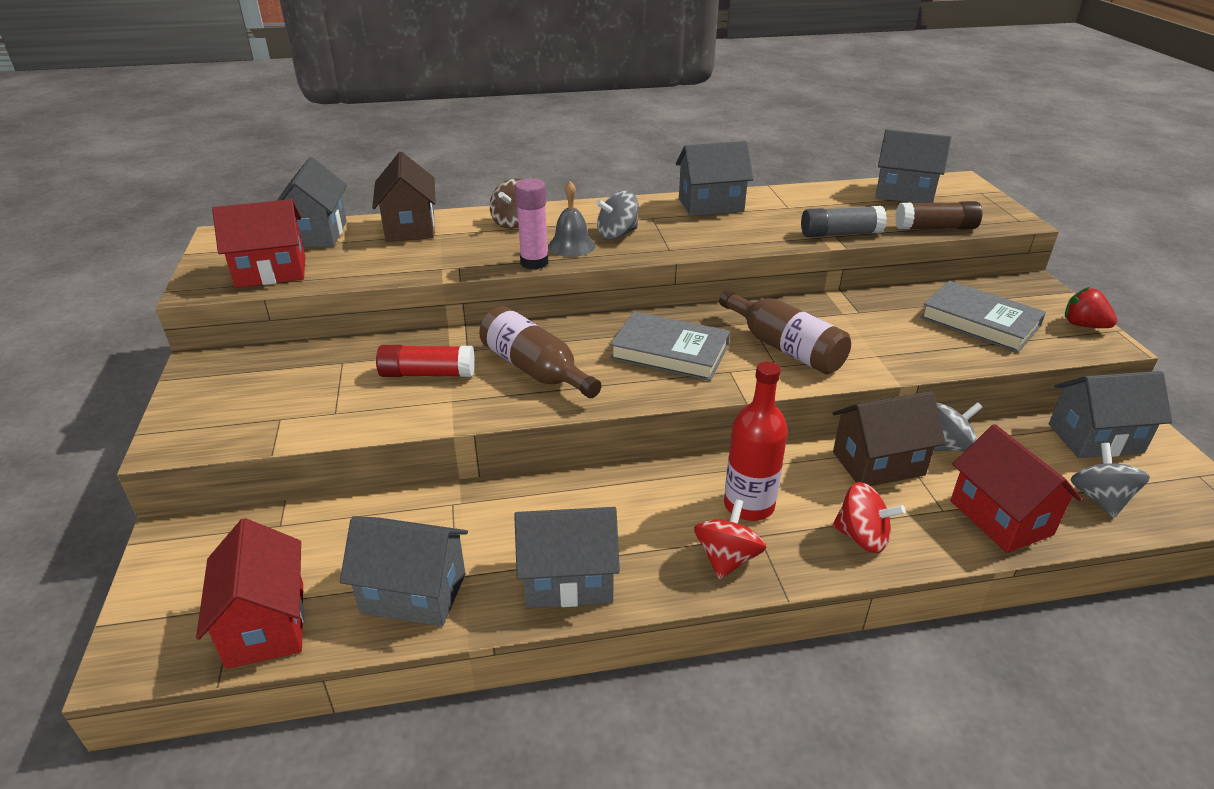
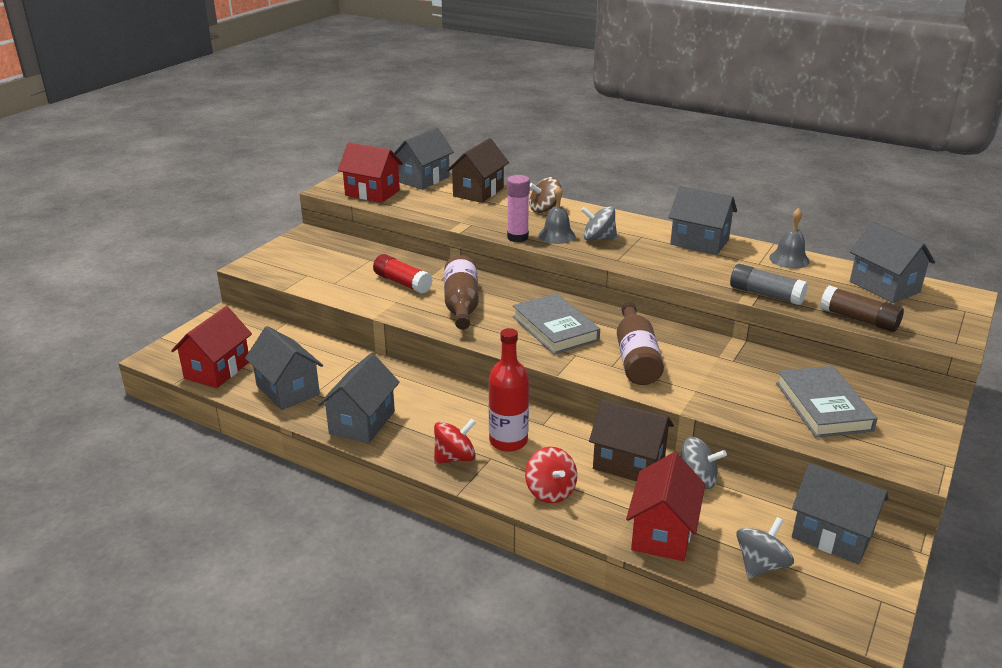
camera: 40 degrees right, 5 degrees down
(568, 579) = (362, 422): grey house -> grey house turned 75 degrees clockwise
(803, 195) = (789, 259): none -> grey bell
(1083, 325) = (918, 448): red strawberry -> none

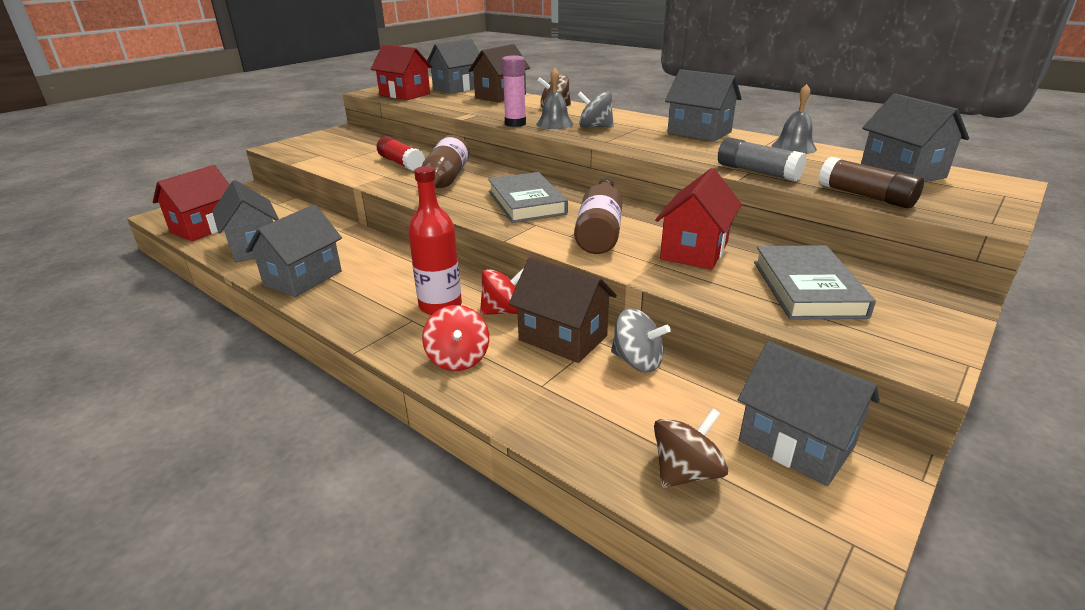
camera: 10 degrees right, 0 degrees up
(455, 458) = (374, 317): red spinning top -> red spinning top (504, 311)
(662, 533) = (570, 418): red house -> red house (694, 251)
(761, 565) = (686, 472): grey spinning top -> brown spinning top

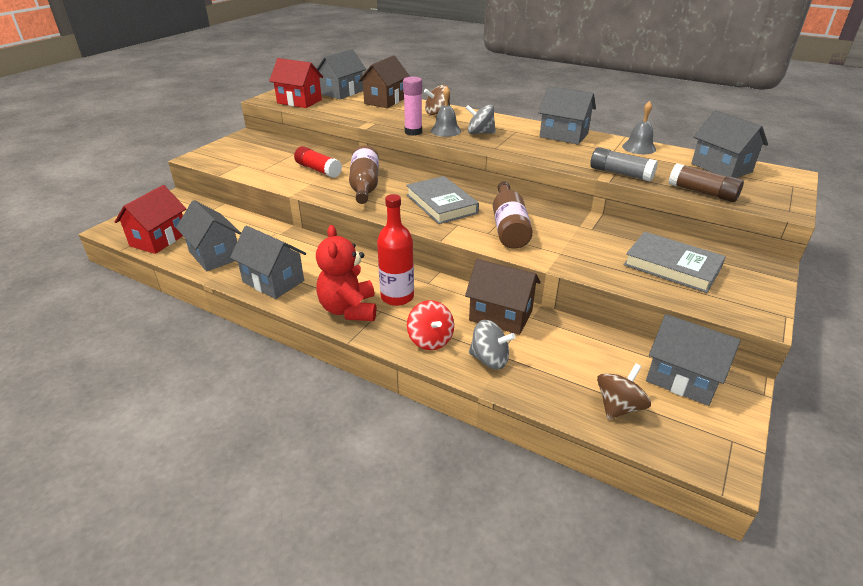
camera: 10 degrees left, 5 degrees up
(303, 278) = (273, 281): grey house -> grey house turned 75 degrees counterclockwise
(374, 315) = (349, 309): none -> red teddy bear
(504, 311) = (449, 297): red spinning top -> none
(637, 361) = (560, 329): grey spinning top -> grey spinning top (489, 359)
(694, 251) = (585, 240): red house -> none
(807, 288) = (672, 266): grey book -> grey book turned 45 degrees counterclockwise

